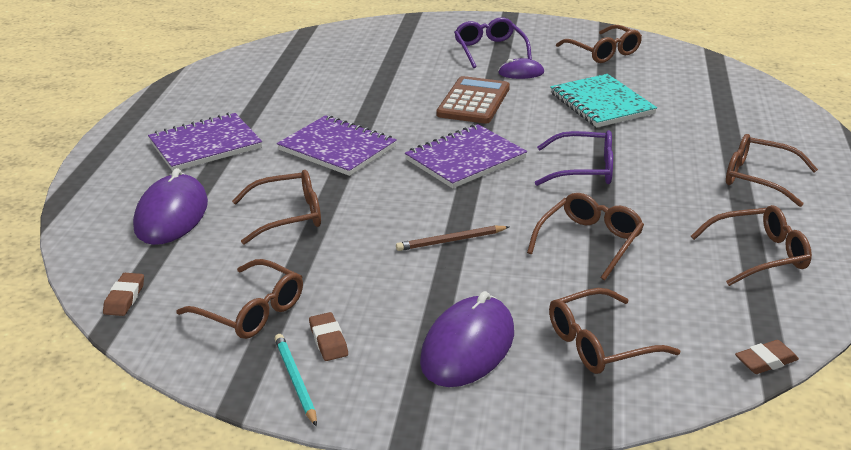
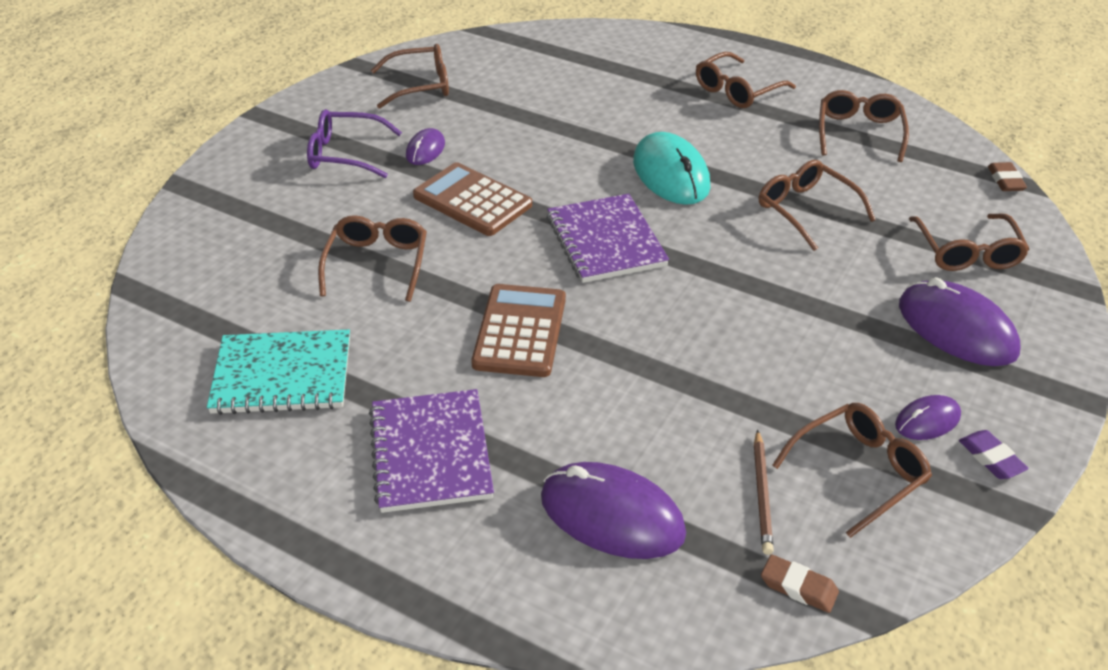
camera: 70 degrees left, 10 degrees up
(287, 216) = (665, 405): brown glasses -> brown glasses (377, 264)
(295, 381) = (991, 458): turquoise pencil -> purple eraser
(328, 340) = (927, 420): brown eraser -> purple mouse
(337, 148) = (520, 331): purple notebook -> brown calculator
(451, 241) = (771, 293): brown pencil -> brown pencil (762, 494)
(583, 169) = (671, 174): purple glasses -> turquoise mouse
(601, 103) = (539, 123): turquoise notebook -> turquoise notebook (282, 375)

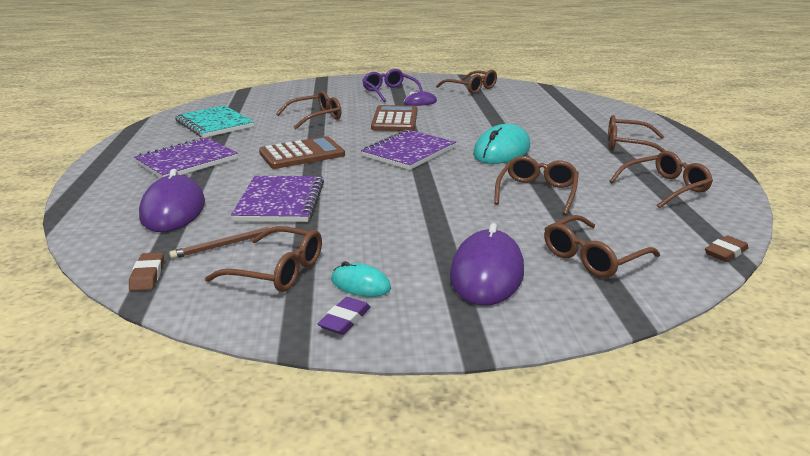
camera: 55 degrees right, 15 degrees down
(669, 407) = (280, 201): none -> purple notebook
(927, 420) = (360, 284): purple mouse -> turquoise mouse

